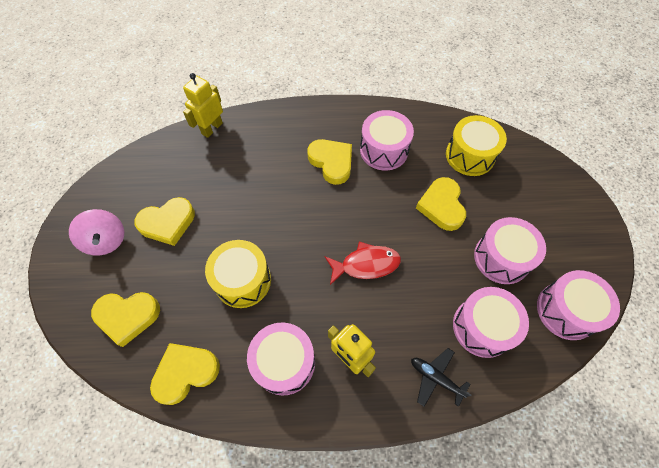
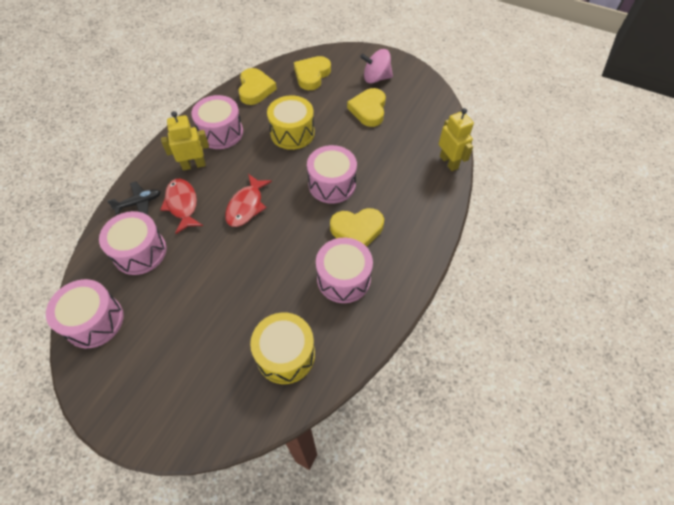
camera: 120 degrees right, 5 degrees down
(406, 328) = (182, 204): none -> red fish
(441, 206) = (252, 290): yellow heart -> none
(501, 258) = (172, 304): pink drum -> pink drum (332, 184)

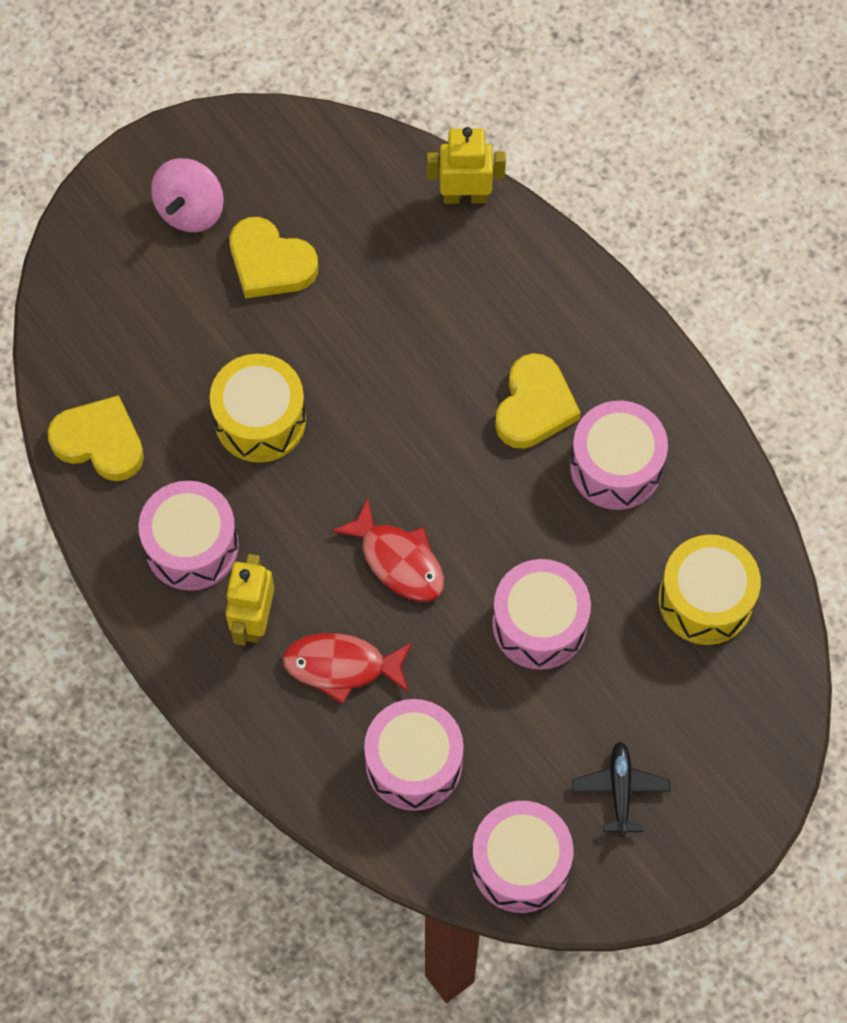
camera: 65 degrees left, 10 degrees up
(139, 203) = (300, 739): black plane -> black plane (620, 790)
(312, 75) = (116, 321): yellow heart -> none
(332, 184) = (419, 404): pink drum -> pink drum (539, 624)

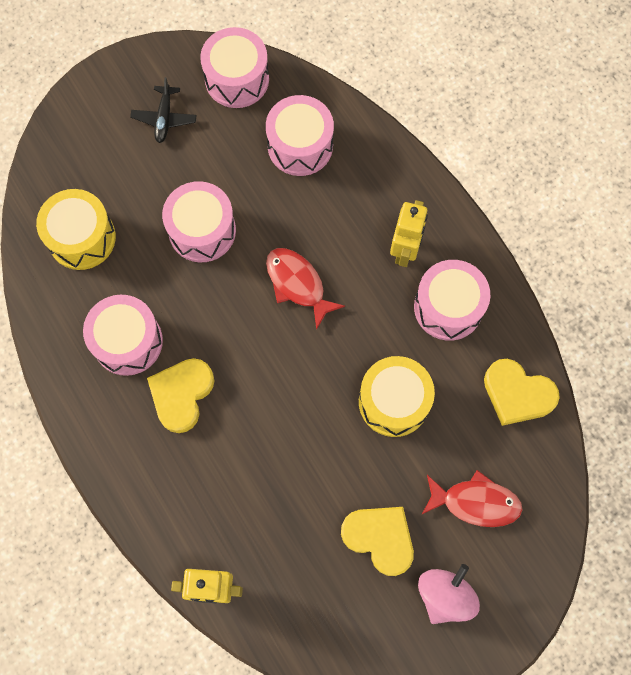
camera: 175 degrees left, 5 degrees up
(341, 666) = (344, 213): red fish -> red fish (475, 502)

